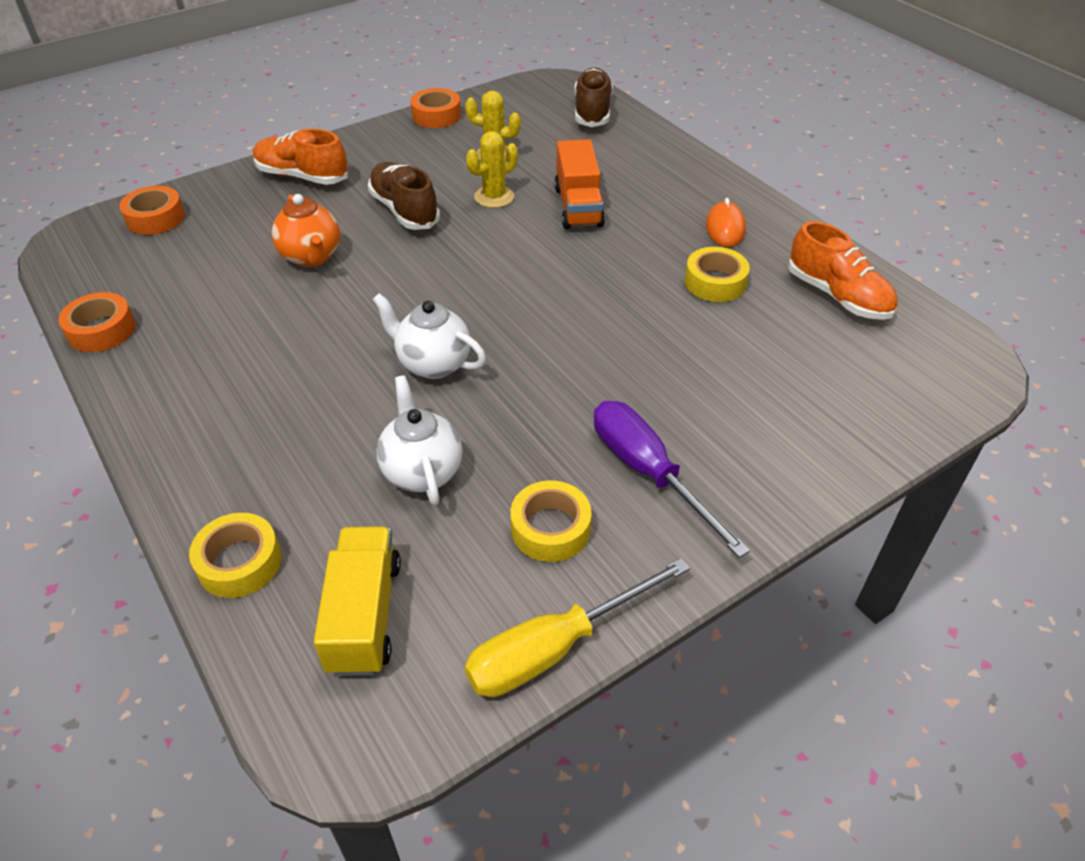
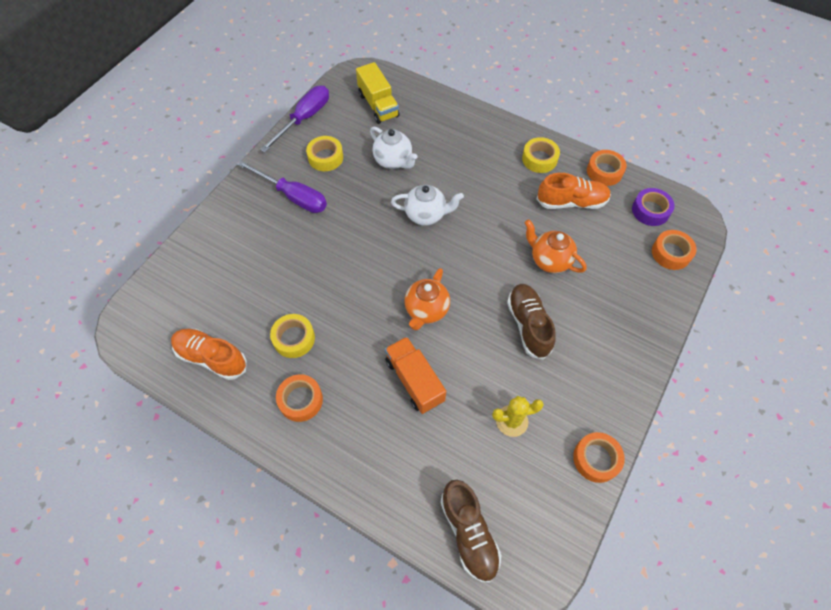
camera: 155 degrees right, 15 degrees up
(112, 264) = (650, 210): none -> purple tape
(239, 562) = (437, 105): yellow tape -> yellow tape (539, 159)
(302, 176) = (625, 331): orange shoe -> orange shoe (571, 202)
(404, 210) = (528, 325): brown shoe -> brown shoe turned 135 degrees counterclockwise
(494, 197) = (479, 366): yellow cactus -> none
(519, 258) = (426, 310): none -> orange teapot
(555, 647) = (304, 119): yellow screwdriver -> purple screwdriver
(725, 228) = (300, 400): orange mouse -> orange tape

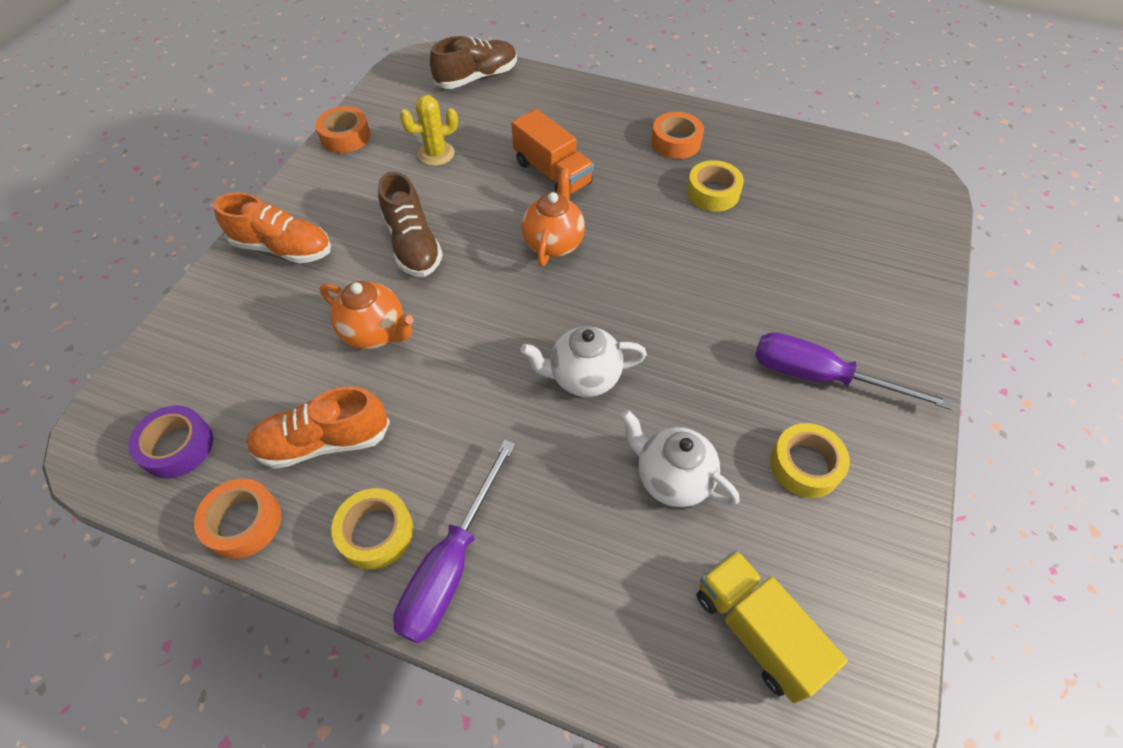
camera: 170 degrees right, 5 degrees down
(212, 357) = (798, 164): orange shoe -> orange shoe (283, 248)
(304, 119) = (899, 557): purple screwdriver -> purple screwdriver (451, 564)
(469, 533) = (477, 78): brown shoe -> brown shoe turned 90 degrees clockwise
(671, 253) = (170, 372): orange tape -> none

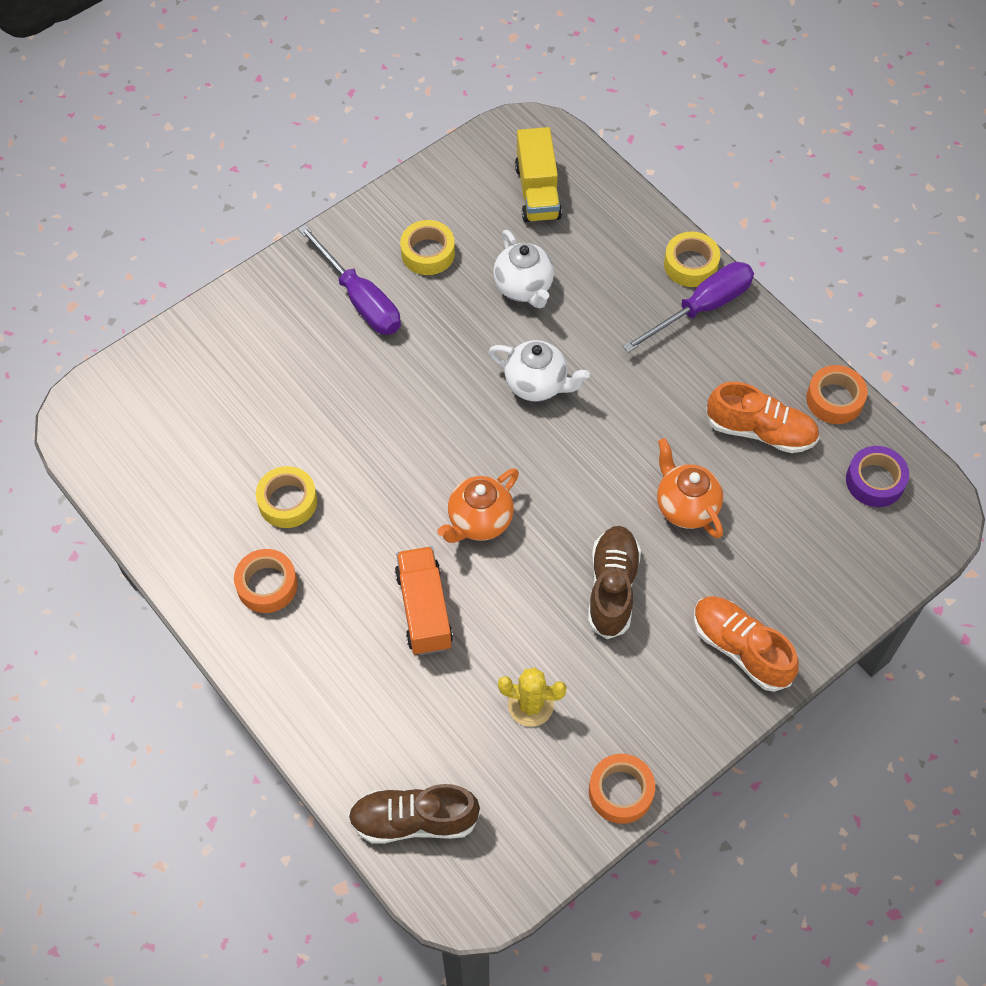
camera: 150 degrees left, 5 degrees up
(376, 532) = (744, 350): yellow tape -> yellow tape (690, 264)

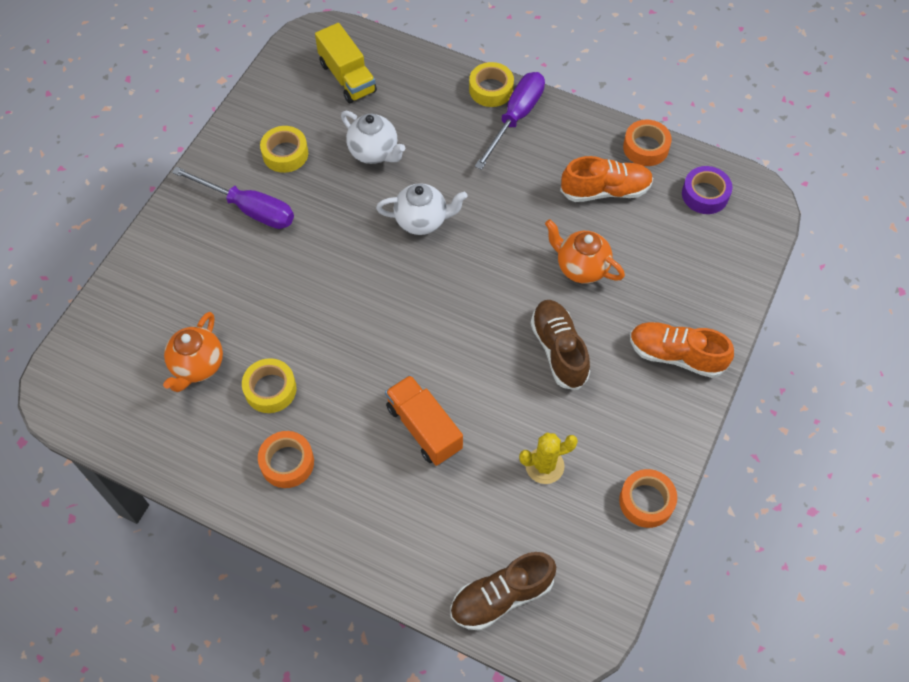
camera: 25 degrees left, 0 degrees up
(479, 521) = (432, 342): orange teapot -> orange teapot (197, 366)

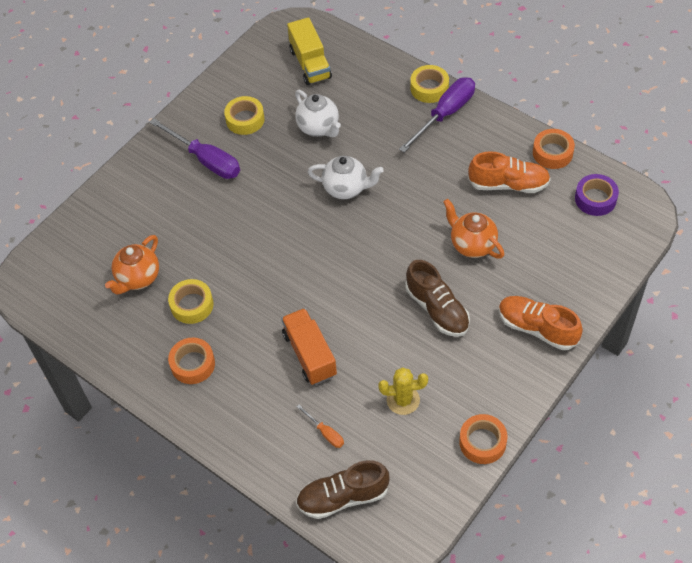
camera: 15 degrees right, 5 degrees down
(463, 521) = (325, 433): none -> orange screwdriver
(559, 350) = (437, 309): brown shoe -> brown shoe turned 150 degrees clockwise

